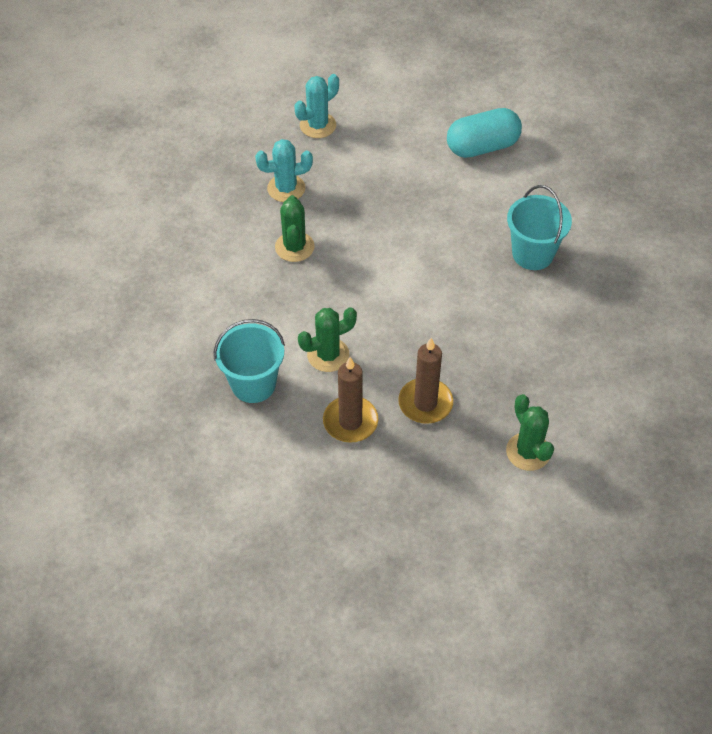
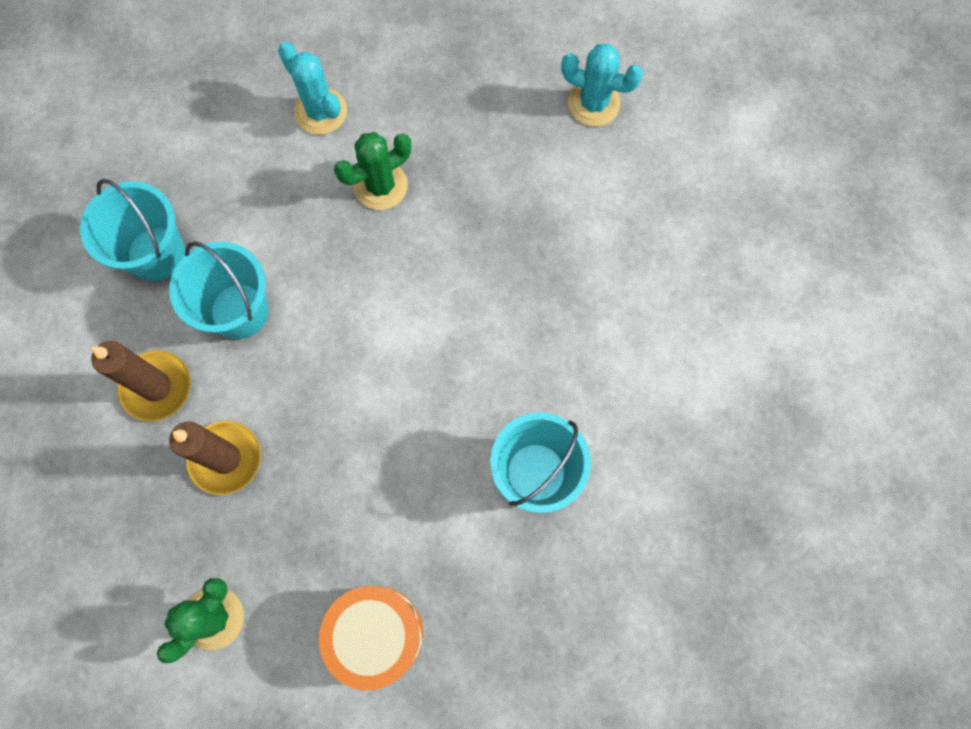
camera: 60 degrees right, 20 degrees up
(286, 188) = (467, 125): turquoise cactus -> turquoise cactus (320, 111)
(328, 355) = (239, 311): green cactus -> turquoise bucket
(482, 147) = (686, 317): turquoise capsule -> none
(586, 371) = (376, 634): none -> orange drum

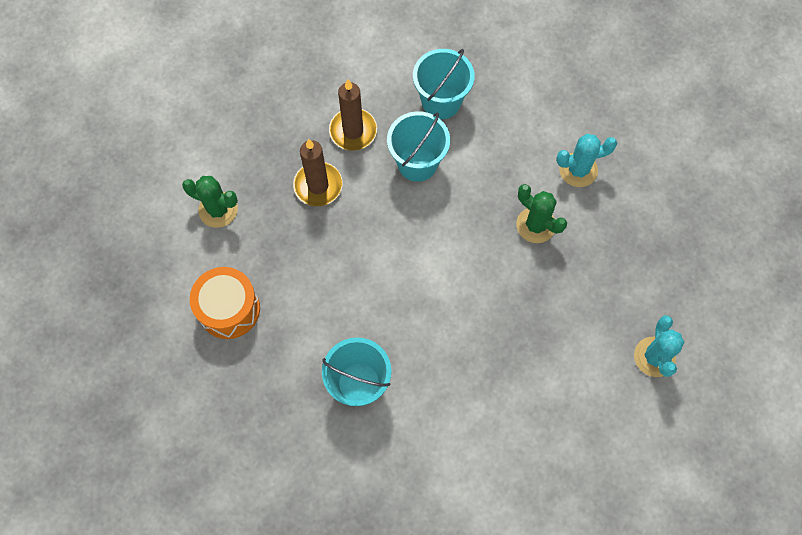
camera: 75 degrees right, 5 degrees down
(320, 111) = (578, 170): turquoise cactus -> turquoise cactus turned 45 degrees clockwise

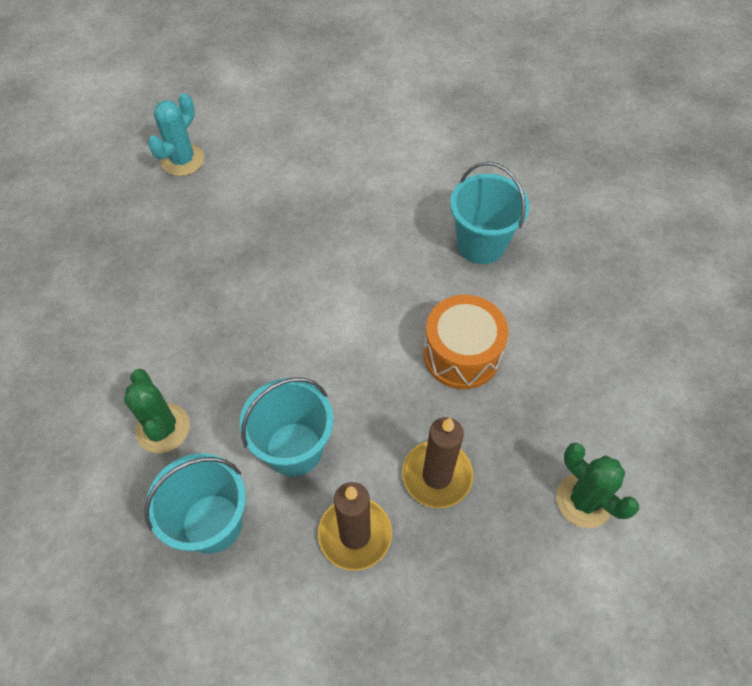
camera: 155 degrees left, 10 degrees down
(229, 309) = (602, 370): orange drum -> orange drum (461, 354)
(535, 225) = (204, 317): green cactus -> green cactus (163, 428)
(578, 170) = (111, 356): turquoise cactus -> none

